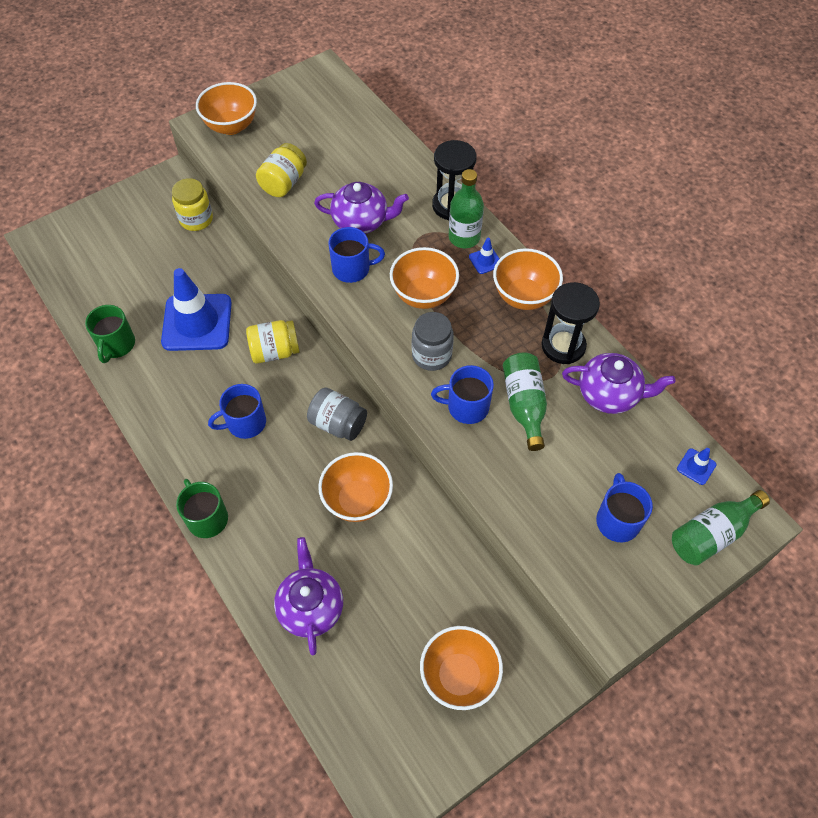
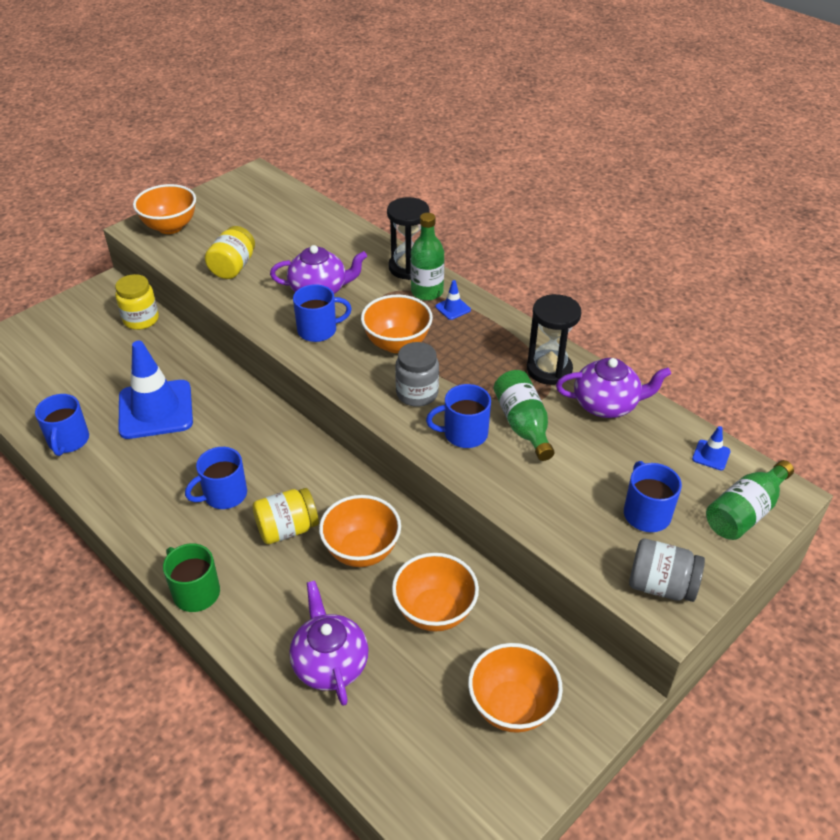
camera: 10 degrees left, 15 degrees down
(116, 345) = (68, 441): green mug -> blue mug
(275, 351) = (245, 425): yellow jar -> yellow jar (287, 529)
(338, 424) = (326, 482): grey jar -> grey jar (661, 585)
(524, 296) = (499, 333): orange bowl -> orange bowl (434, 611)

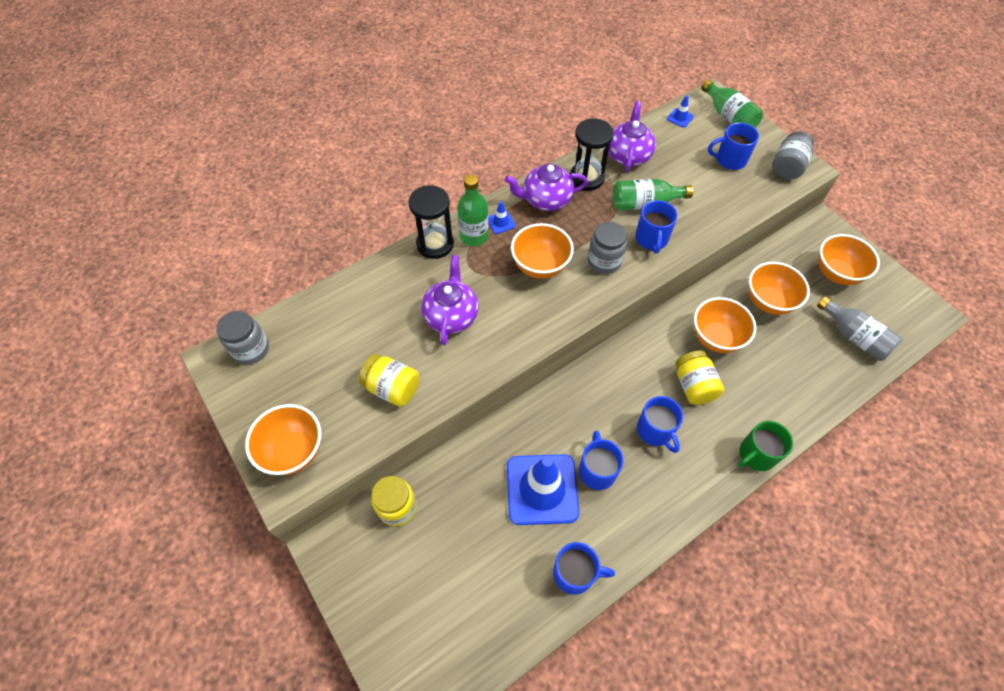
camera: 80 degrees left, 15 degrees up
(266, 188) = (251, 349): none -> grey jar
(318, 330) = (511, 321): blue mug -> blue mug (597, 470)
(330, 663) = (813, 367): purple teapot -> purple teapot (546, 200)
(393, 722) = (854, 336): none -> grey bottle

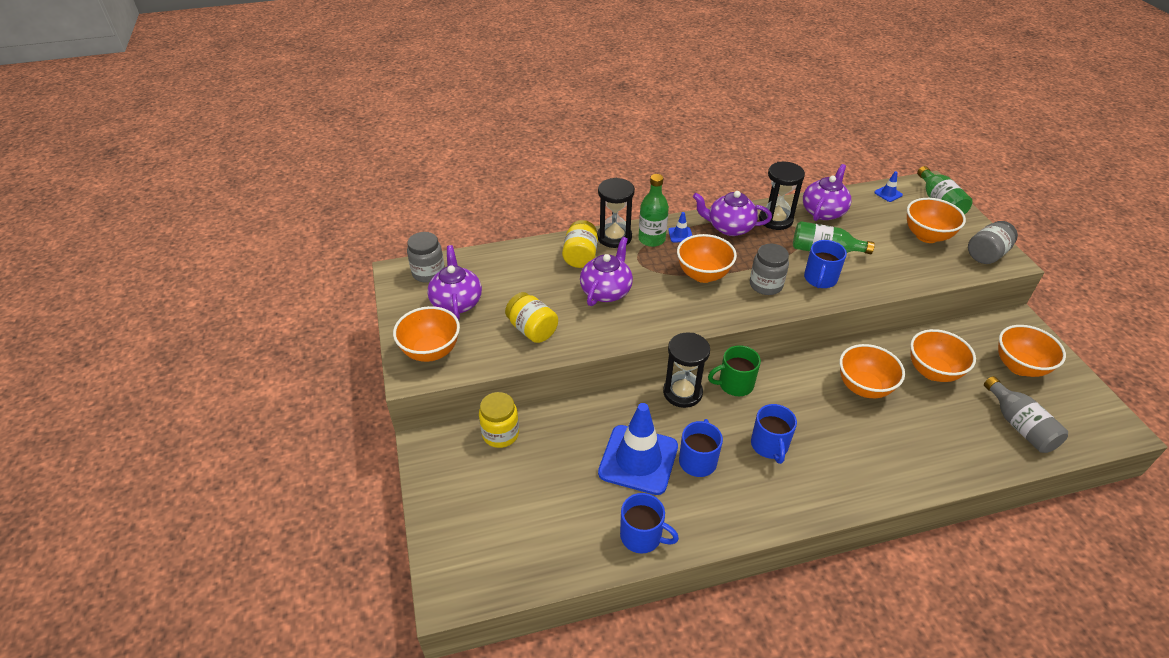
camera: 20 degrees right, 15 degrees down
(297, 378) = (456, 302): none -> purple teapot
(557, 398) = (682, 392): none -> black hourglass
(694, 386) = (824, 420): yellow jar -> yellow jar (580, 256)
(730, 160) = (927, 236): blue mug -> orange bowl
(756, 454) = (869, 496): green mug -> green mug (735, 384)

